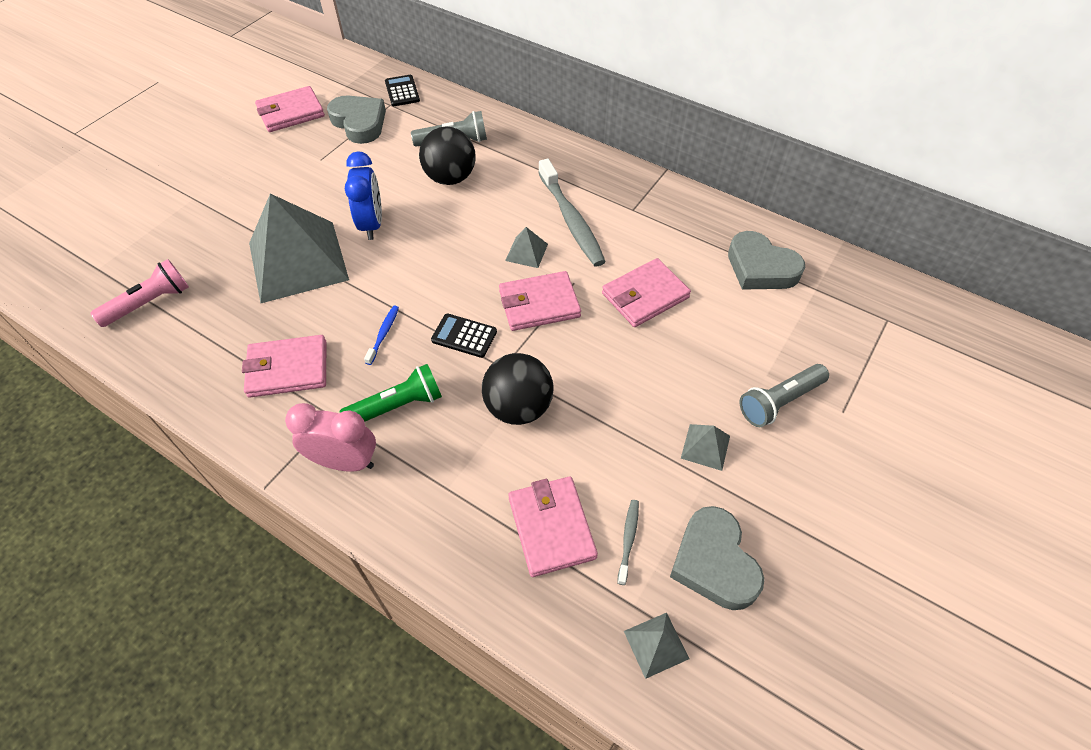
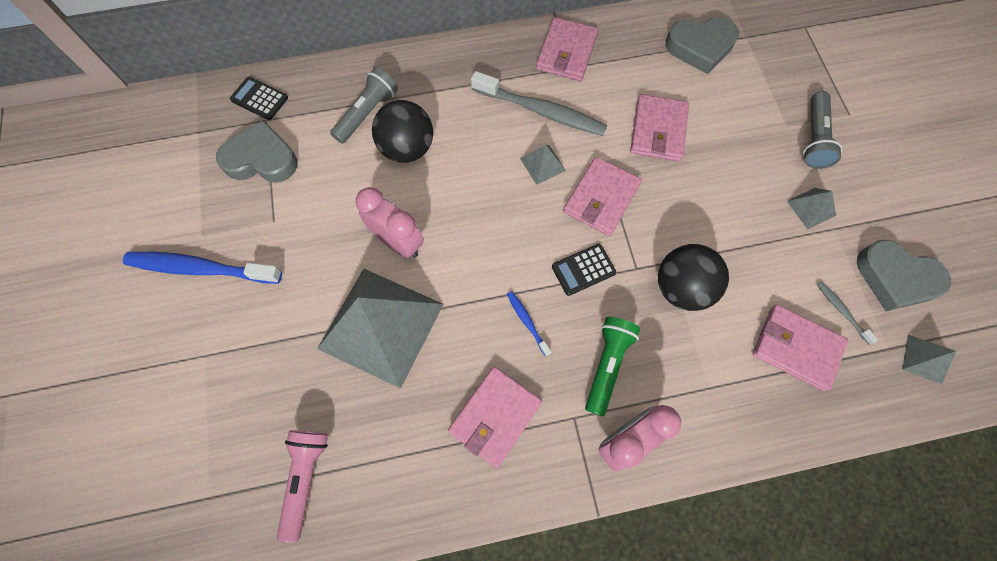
camera: 45 degrees left, 15 degrees up
(252, 154) = (201, 268): none -> blue toothbrush
(291, 112) = (181, 199): pink wallet -> pink wallet (566, 52)
(372, 224) = (398, 242): blue clock -> pink clock

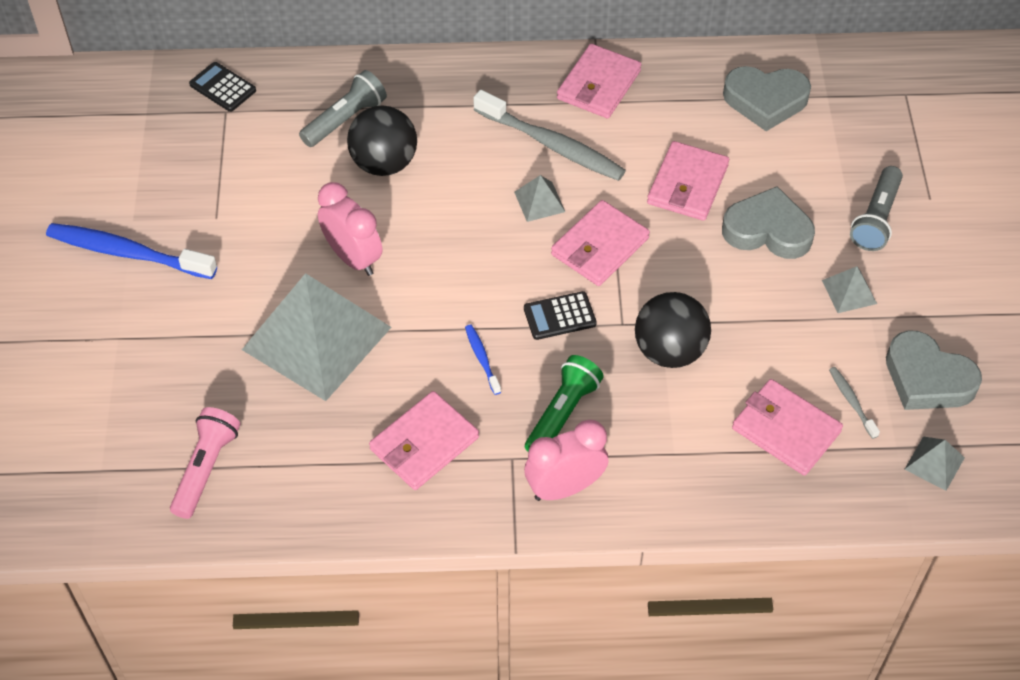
camera: 10 degrees right, 15 degrees down
(261, 159) = (214, 151): grey heart -> grey heart (767, 230)

